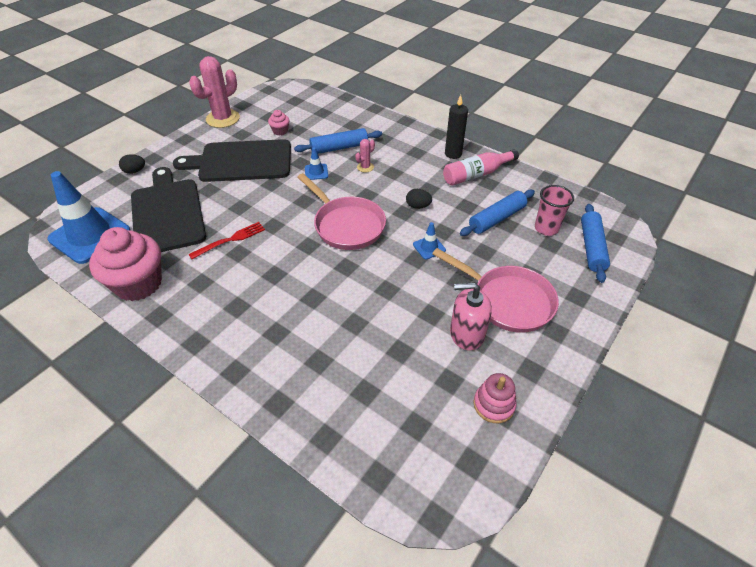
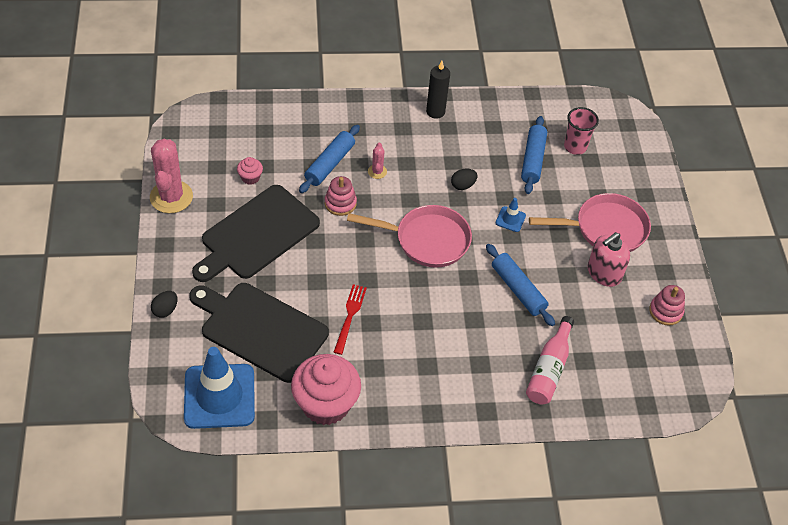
camera: 45 degrees left, 5 degrees up
(316, 172) = (340, 203): blue traffic cone -> pink stacking toy
(476, 174) = (476, 123): pink bottle -> pink bottle (549, 369)
(591, 247) = (619, 145): blue rolling pin -> blue rolling pin (518, 289)

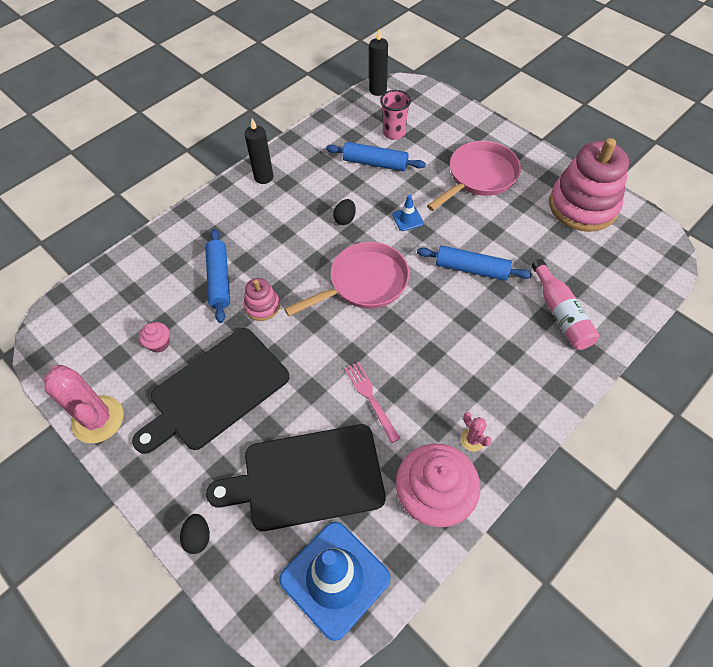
camera: 35 degrees left, 5 degrees up
(257, 234) = (215, 390): black cutting board -> black cutting board turned 45 degrees clockwise
(350, 316) = (370, 398): red fork -> pink fork
(377, 171) = (266, 257): pink cactus -> pink cactus (472, 440)
(533, 160) = (375, 163): blue rolling pin -> blue rolling pin turned 45 degrees counterclockwise
(601, 103) = (378, 90): none -> black candle
(604, 273) = (514, 209): pink soap dispenser -> none
(665, 311) = (583, 206): pink stacking toy -> pink stacking toy, size x2.12

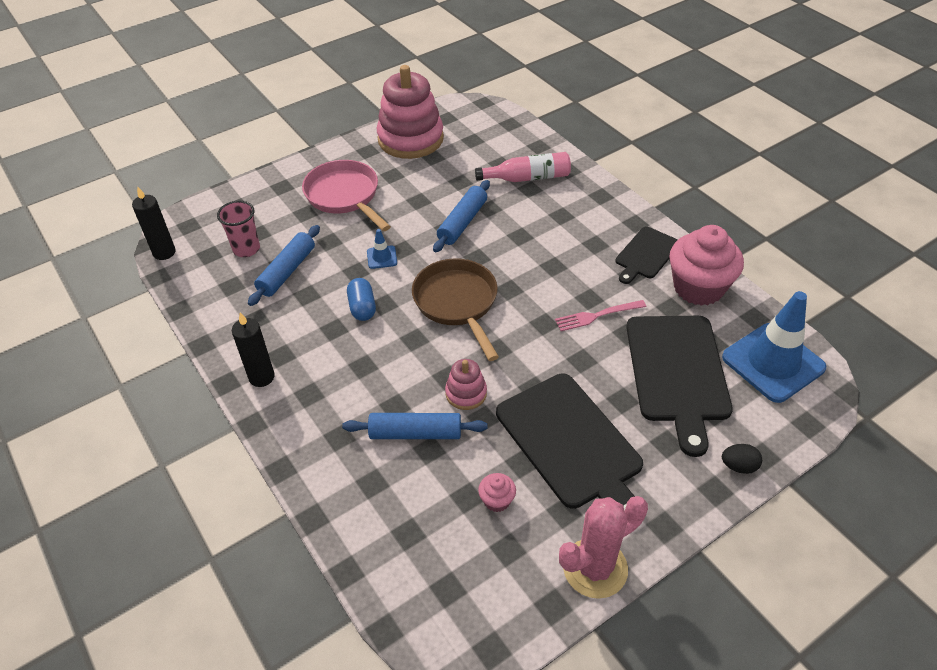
camera: 80 degrees left, 10 degrees down
(345, 219) = (362, 307): black egg -> blue capsule
(364, 283) = (457, 303): pink pan -> brown pan
(472, 440) = (646, 254): pink cactus -> black cutting board

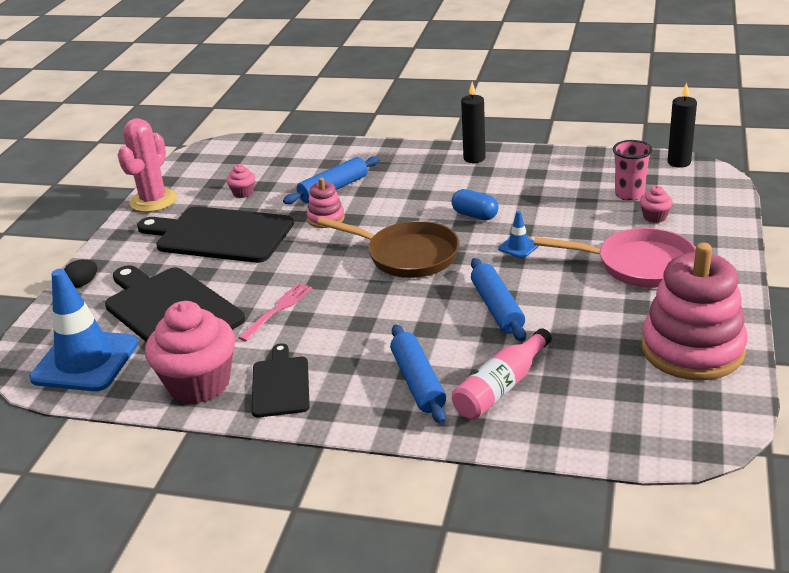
camera: 140 degrees right, 15 degrees down
(271, 221) = (654, 217): none -> pink cupcake
(287, 271) = (571, 201): blue rolling pin -> blue rolling pin (418, 382)

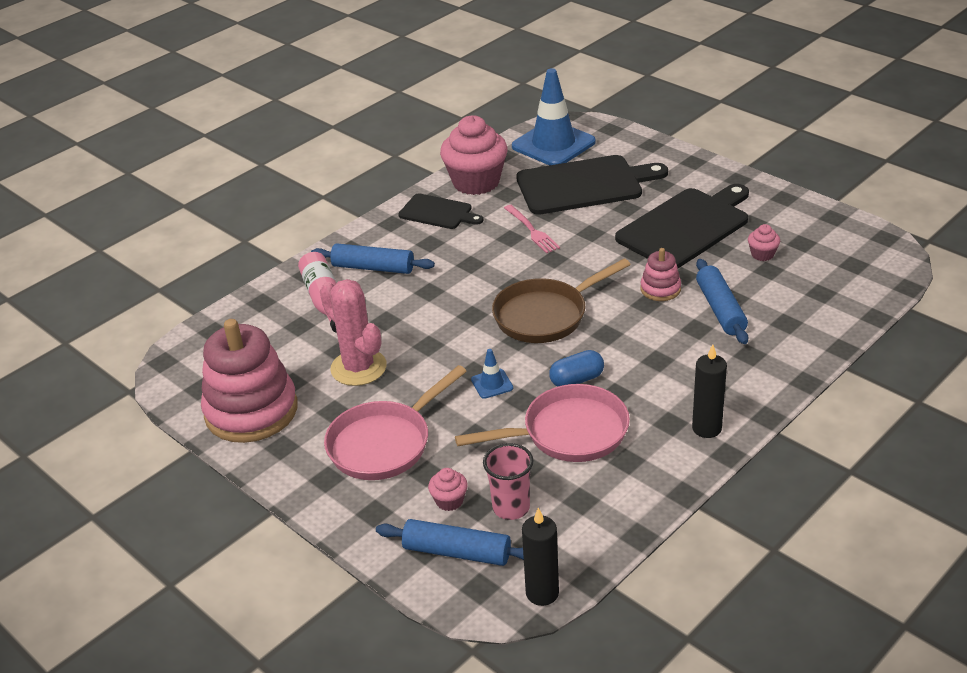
camera: 120 degrees right, 5 degrees up
(83, 284) = (666, 153): black egg -> none
(153, 201) = (791, 203): pink cactus -> pink cactus (358, 368)
(497, 308) = (416, 335): blue rolling pin -> blue rolling pin (457, 552)
(535, 200) = (568, 433): none -> pink pan

